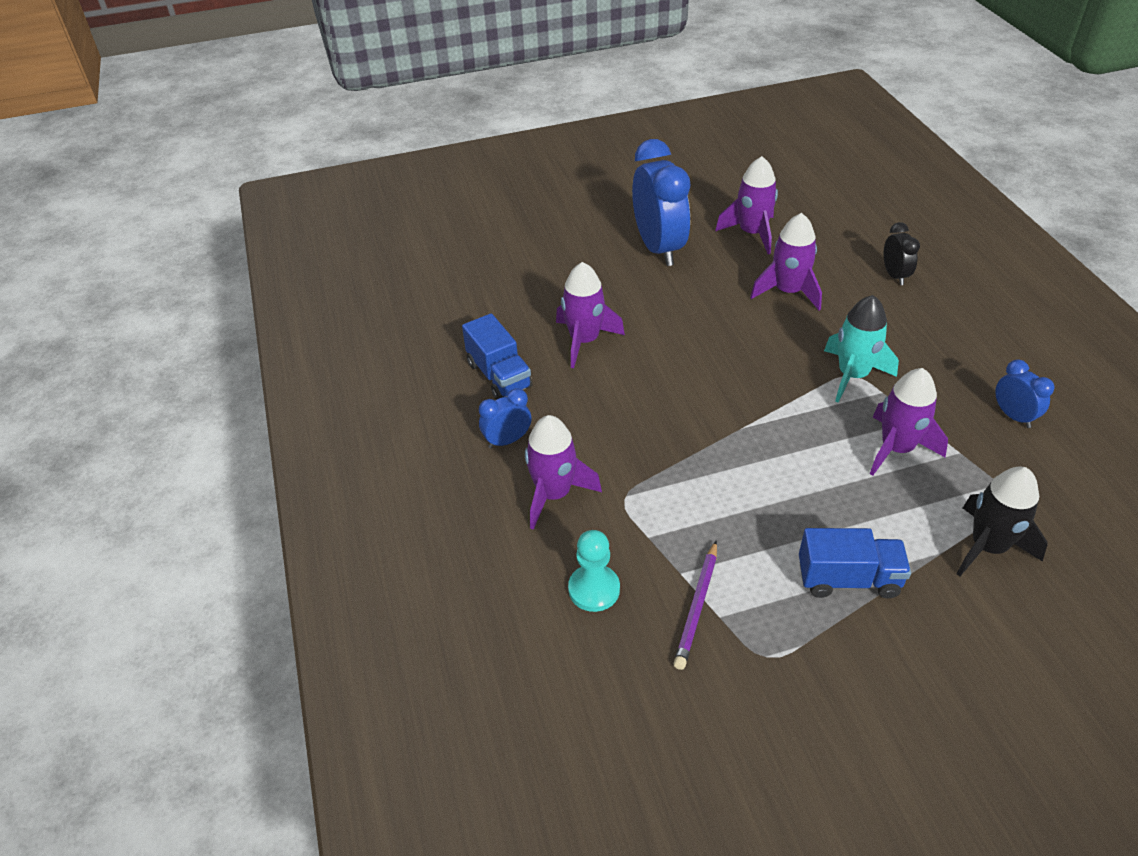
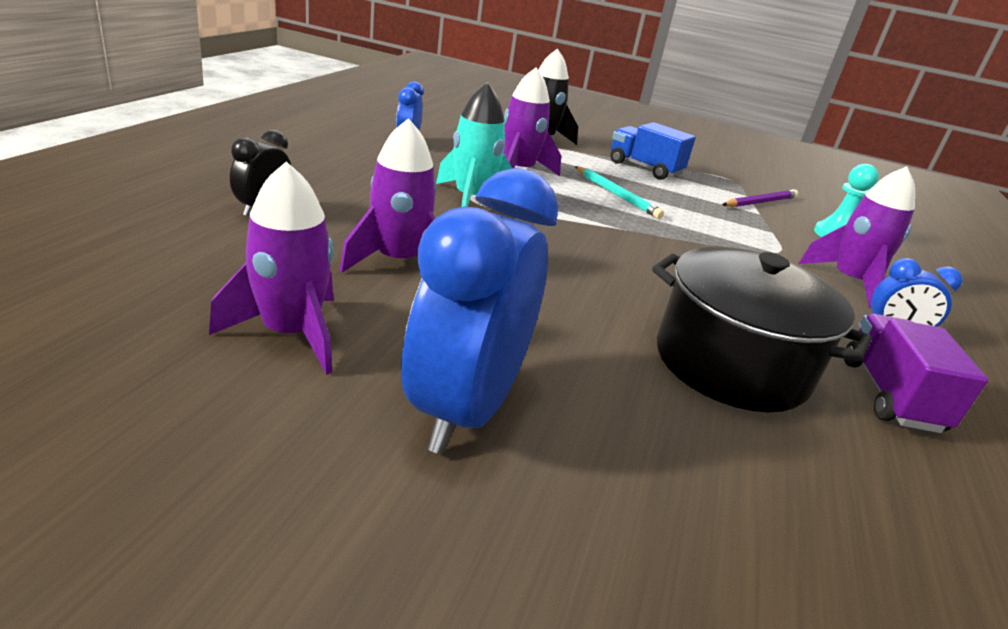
camera: 150 degrees left, 15 degrees down
(499, 375) = (889, 395): blue truck -> purple truck
(584, 340) = (731, 364): purple rocket -> black pot
(801, 482) = (616, 195): none -> turquoise pencil

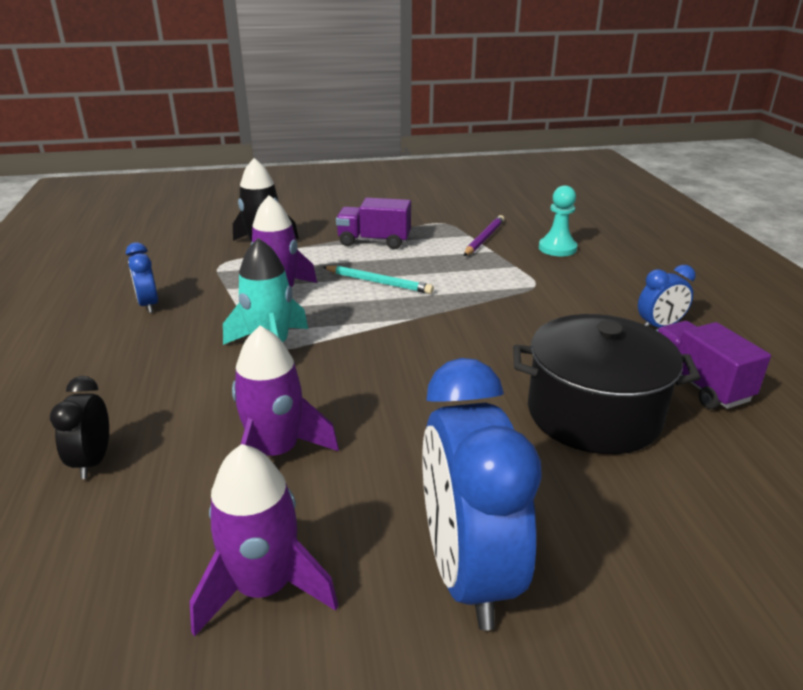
camera: 25 degrees left, 0 degrees up
(644, 168) = (374, 241): blue truck -> purple truck
(850, 282) = (599, 291): purple rocket -> none

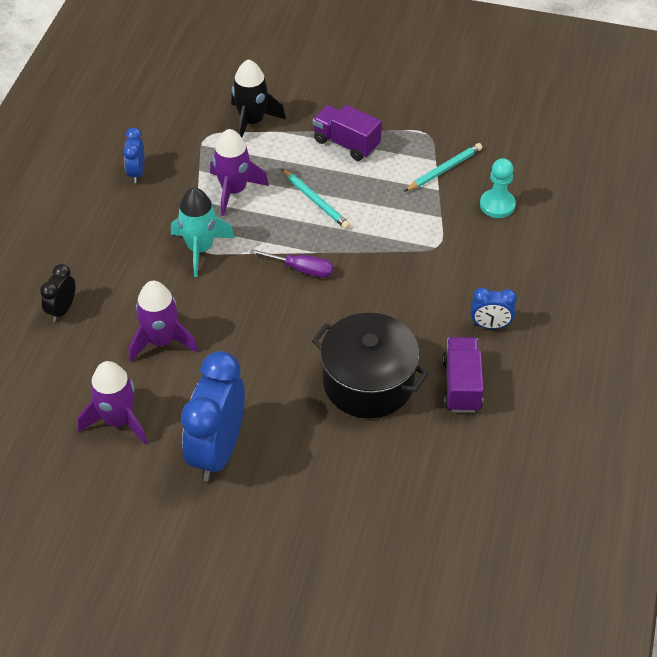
camera: 25 degrees right, 20 degrees up
(410, 335) = (301, 269): none -> purple screwdriver
(484, 238) = (444, 169): purple pencil -> turquoise pencil

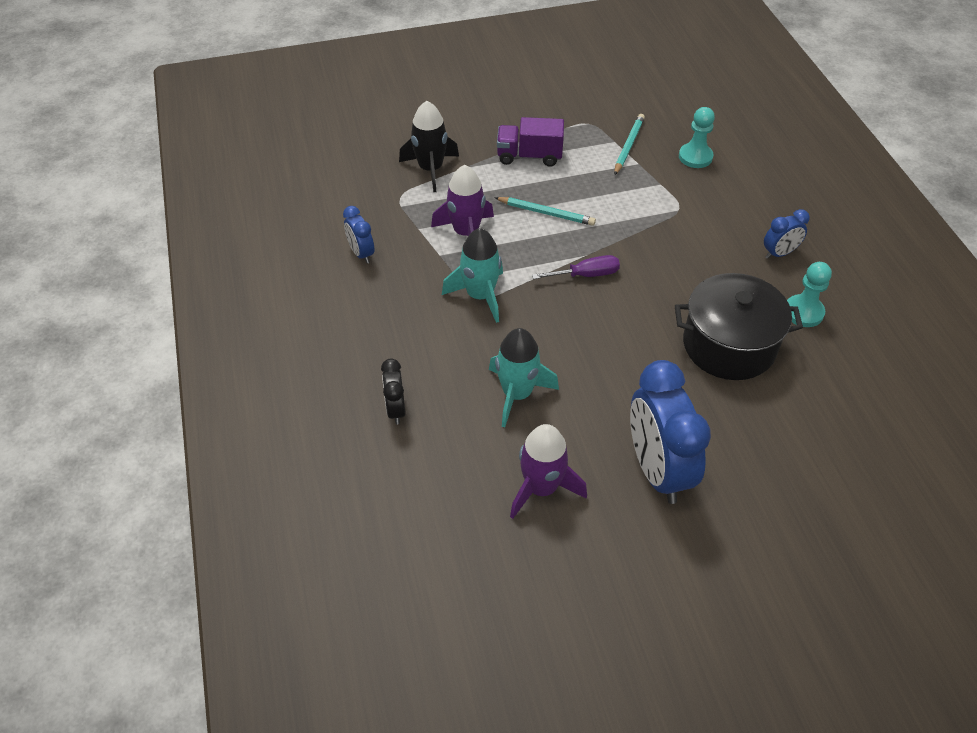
camera: 30 degrees left, 0 degrees up
(161, 341) = (517, 394): purple rocket -> turquoise rocket
(461, 385) = (803, 312): purple truck -> turquoise pawn

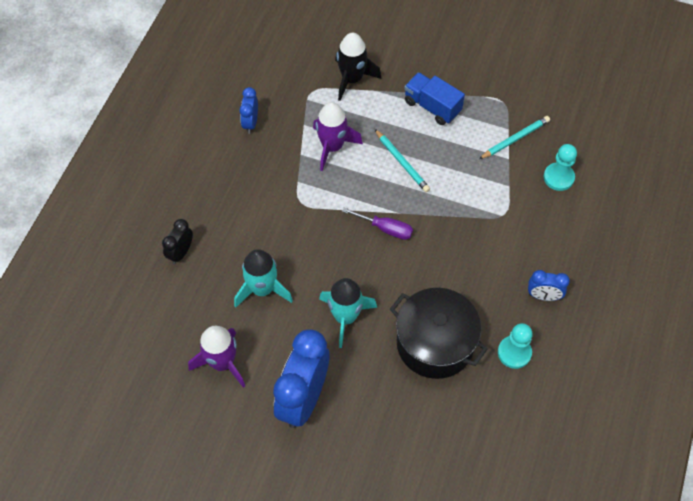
camera: 35 degrees right, 10 degrees up
(480, 296) = (300, 202): turquoise rocket -> turquoise rocket (345, 317)
(529, 156) = (432, 107): purple truck -> blue truck

